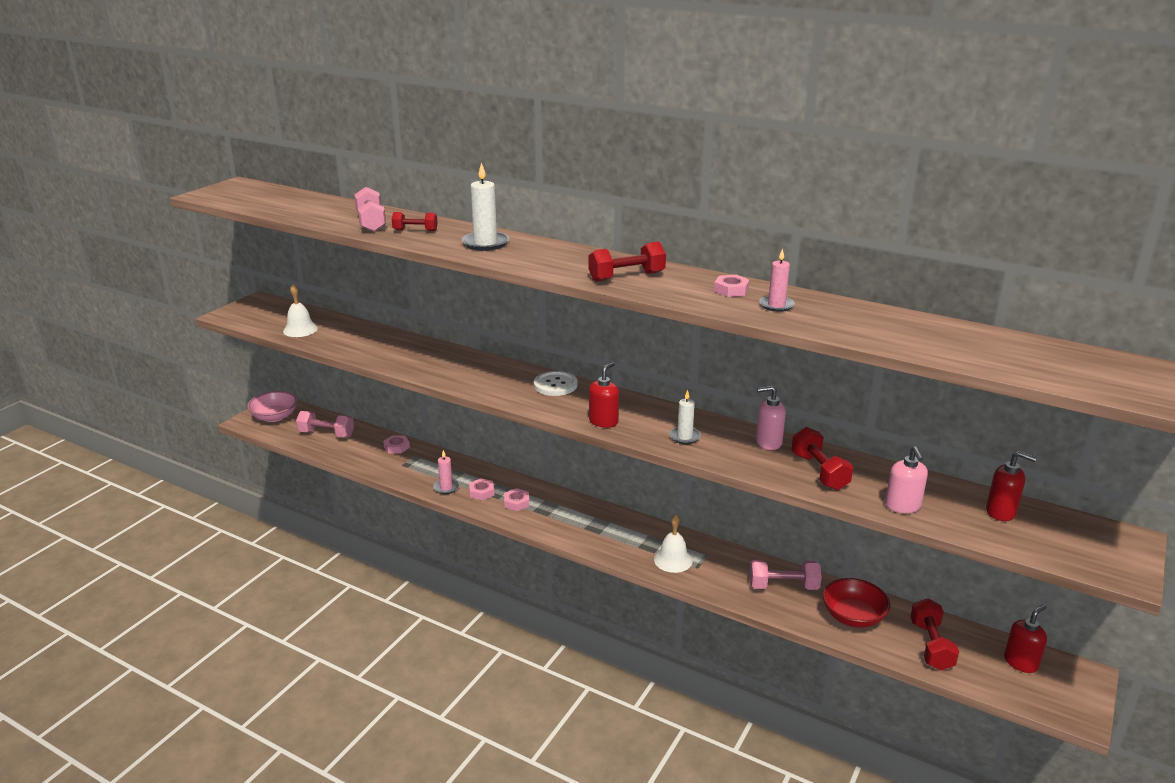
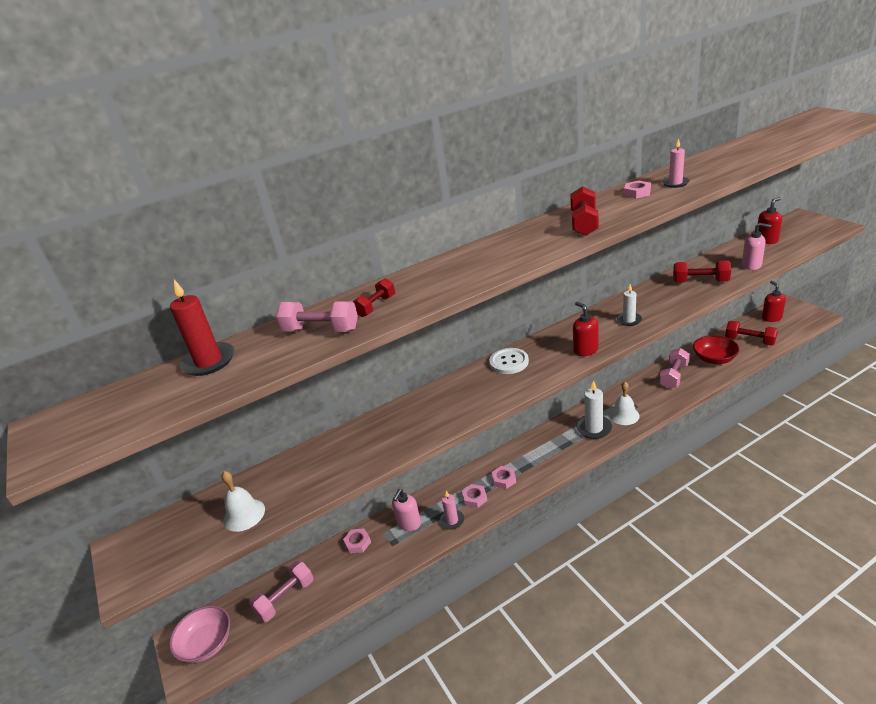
camera: 55 degrees left, 5 degrees up
(318, 202) = (209, 362): none -> red candle
(485, 243) = (450, 273): white candle -> white candle (594, 428)
(768, 442) = (653, 291): pink soap dispenser -> pink soap dispenser (409, 524)

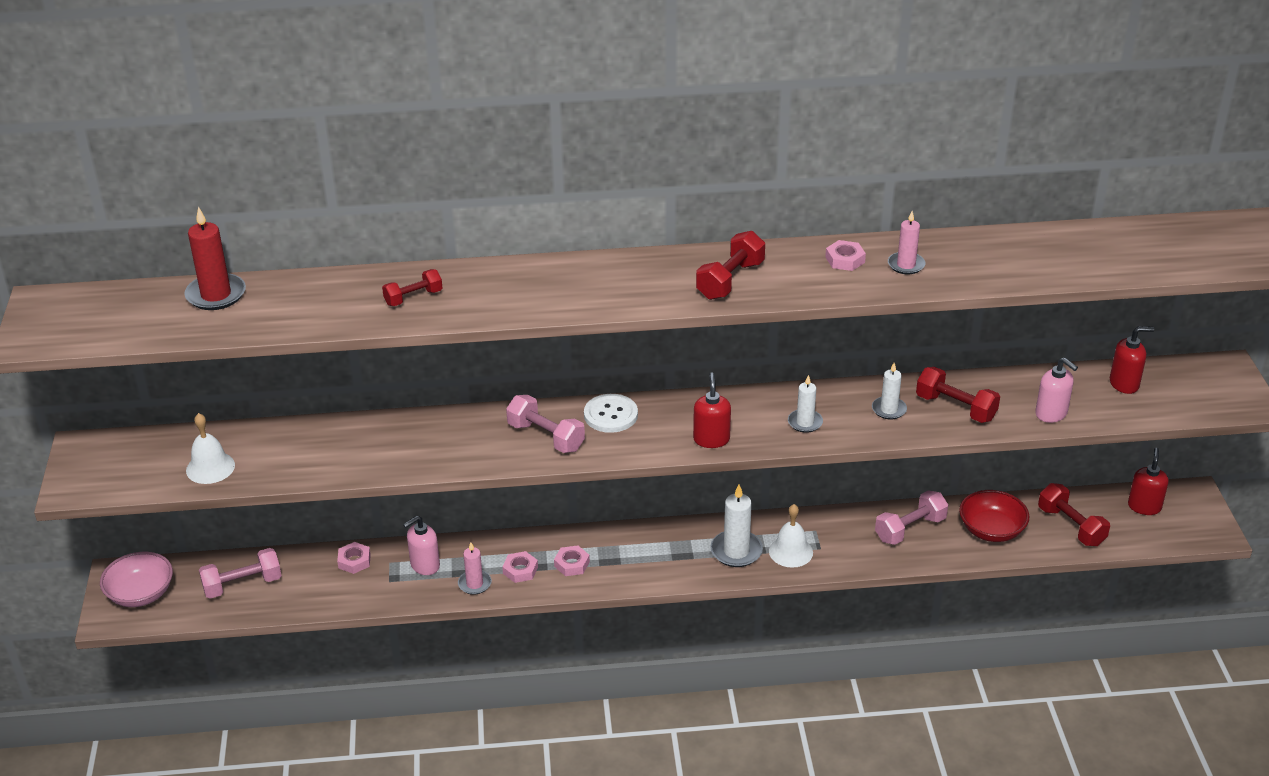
camera: 20 degrees right, 5 degrees up
(321, 330) = (340, 304): pink dumbbell -> pink dumbbell (546, 437)
(666, 296) = (889, 409): none -> white candle

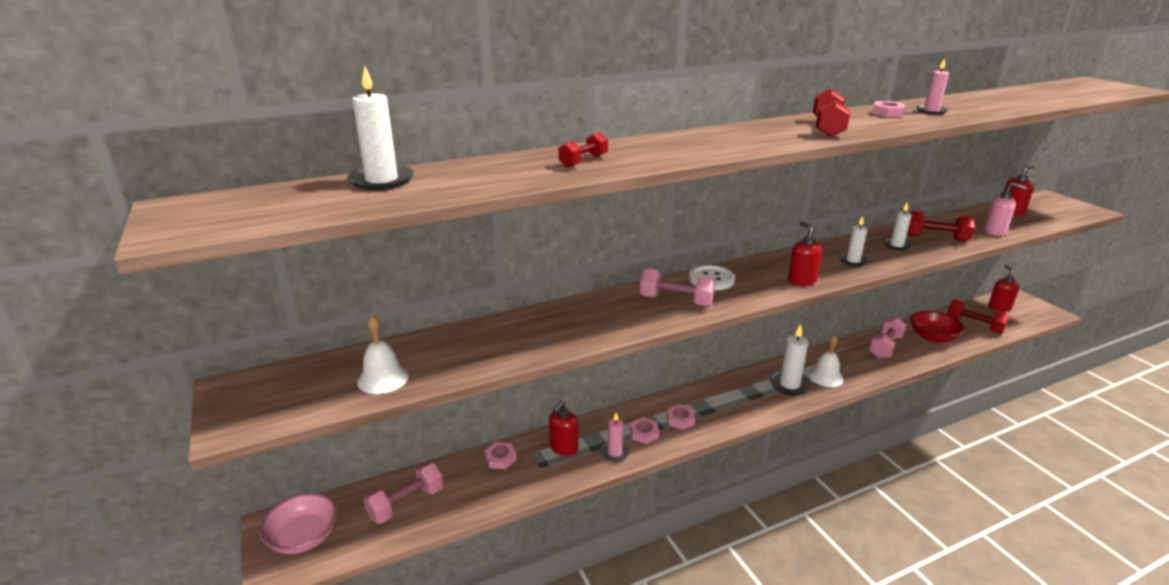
camera: 20 degrees left, 10 degrees down
(216, 295) = (382, 180): red candle -> white candle
(425, 565) = (563, 448): pink soap dispenser -> red soap dispenser

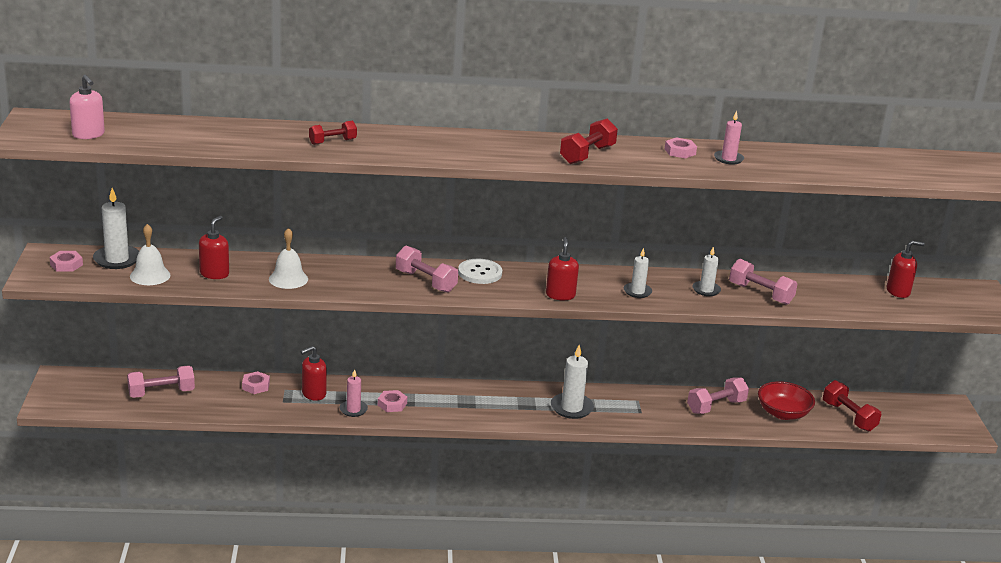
camera: 20 degrees right, 0 degrees up
(303, 537) = (76, 391): pink bowl -> none
(382, 180) = (175, 126): white candle -> white candle (117, 259)
(680, 420) = (435, 404): pink nut -> pink nut (66, 265)
(825, 376) = (616, 412): white bell -> white bell (288, 279)
(935, 238) = (760, 294): red dumbbell -> pink dumbbell
(995, 231) = (838, 304): pink soap dispenser -> pink soap dispenser (88, 135)
(999, 307) = (909, 409): red soap dispenser -> red soap dispenser (214, 274)

